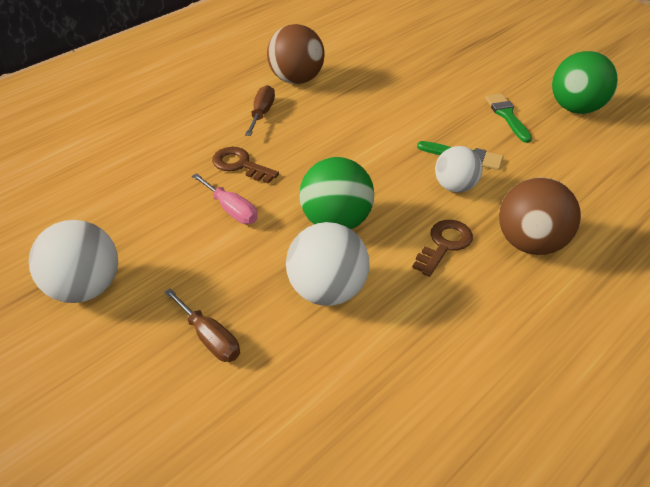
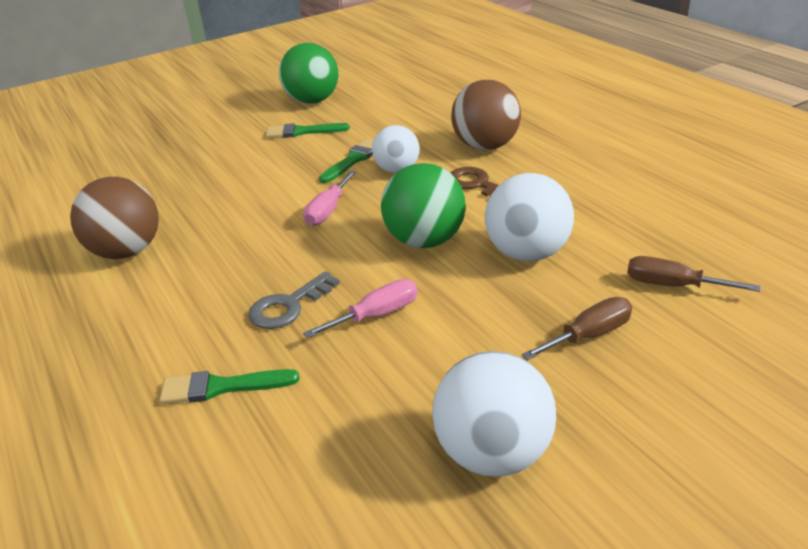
camera: 75 degrees left, 10 degrees down
(157, 155) = (221, 387): none -> green brush
(240, 165) = (288, 306): brown key -> grey key
(262, 113) = (184, 284): brown screwdriver -> brown screwdriver (673, 285)
(371, 158) = (328, 211): none -> pink screwdriver

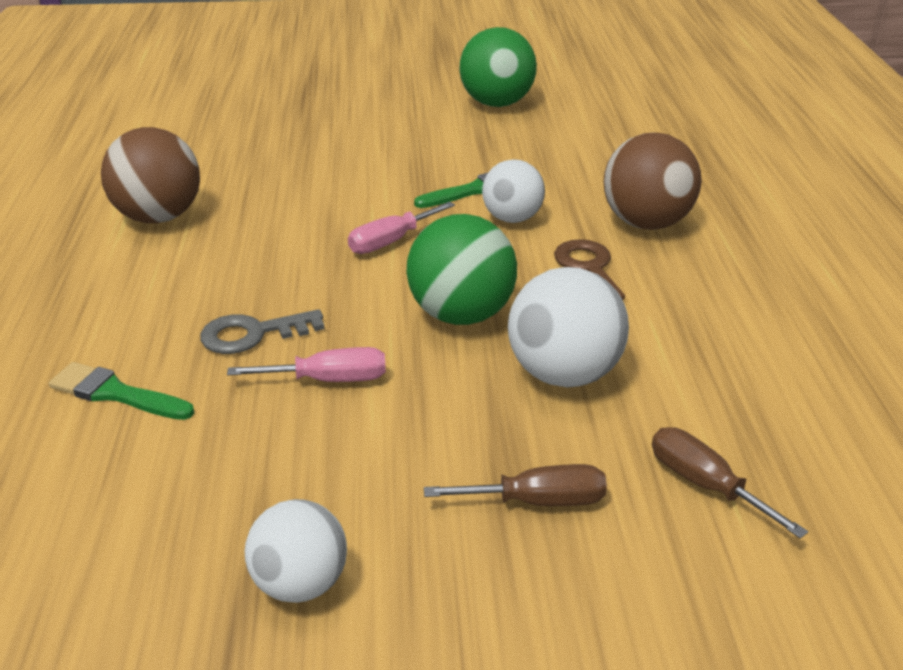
camera: 25 degrees right, 0 degrees up
(302, 132) = (450, 138): green brush -> none
(493, 454) = (300, 584): white ball -> white ball, size x0.67

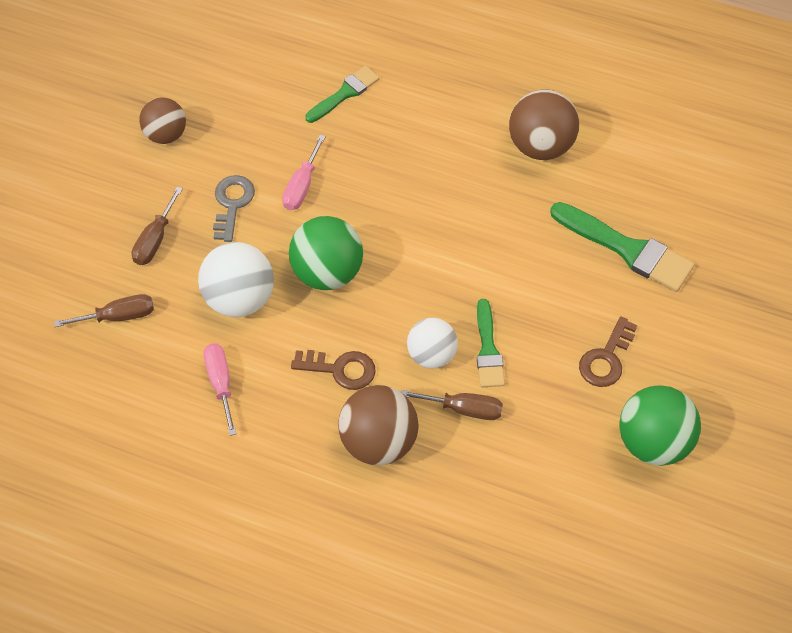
camera: 115 degrees right, 25 degrees up
(252, 334) = (367, 163): grey key -> grey key (232, 203)
(286, 146) = (627, 249): none -> green brush
(300, 584) = (166, 134): white ball -> brown ball
(391, 241) = (437, 267): pink screwdriver -> pink screwdriver (220, 383)
(429, 134) = (606, 358): none -> brown key
(557, 188) = (464, 409): none -> brown screwdriver

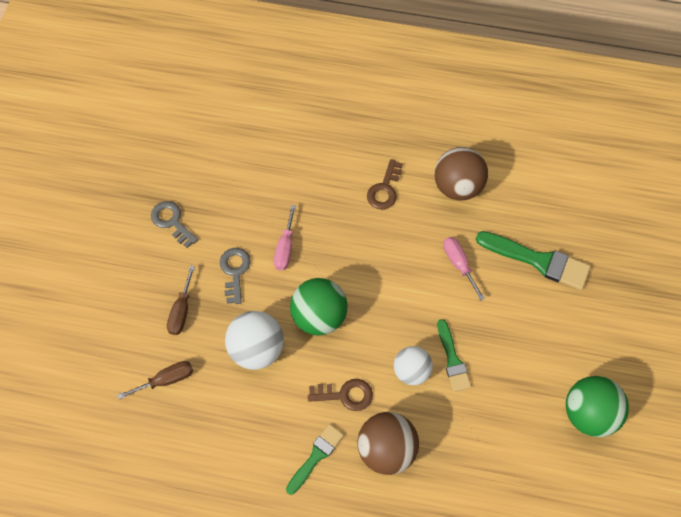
camera: 10 degrees left, 5 degrees up
(166, 134) = (172, 221): brown ball -> grey key
(220, 383) = (257, 422): pink screwdriver -> pink screwdriver (458, 264)
(345, 93) = (302, 166): green brush -> green brush (316, 456)
(464, 409) = (444, 411): brown screwdriver -> none
(606, 358) = (541, 352): brown key -> brown key (384, 189)

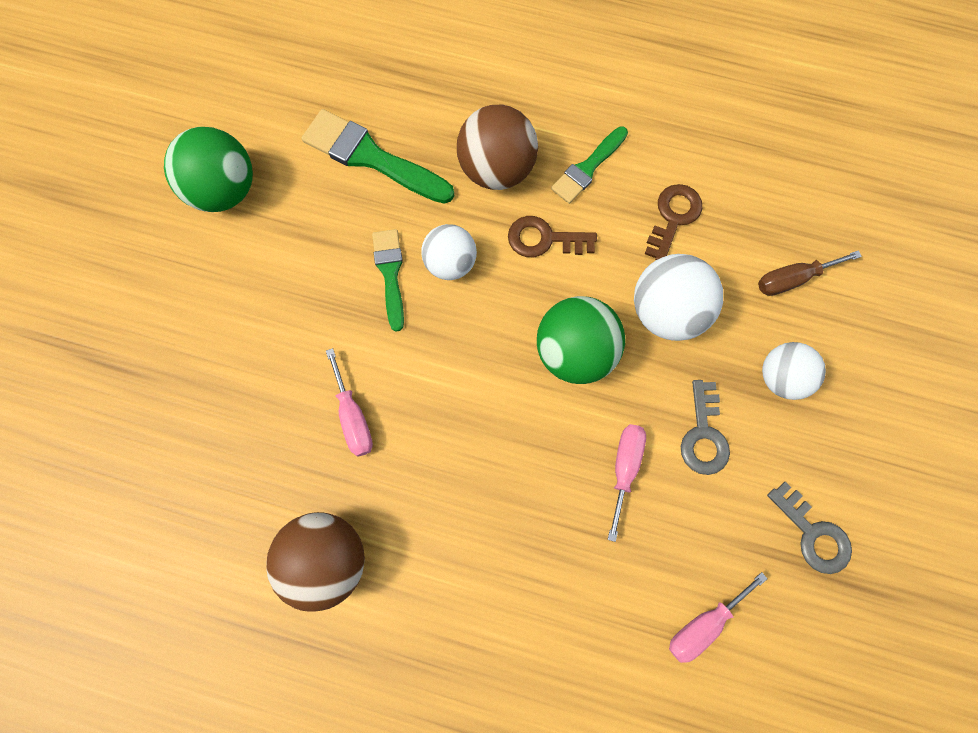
camera: 175 degrees left, 10 degrees up
(181, 311) = (781, 377): brown screwdriver -> white ball
(239, 172) = (703, 624): none -> pink screwdriver
(384, 189) = (452, 565): brown key -> brown key (673, 217)
(538, 261) = (228, 411): green brush -> green brush (371, 157)

